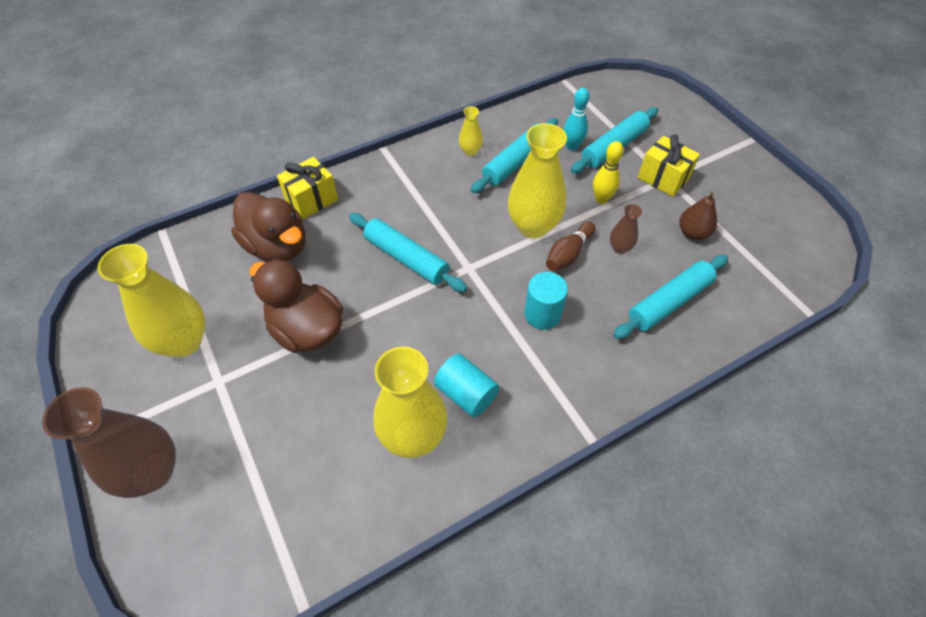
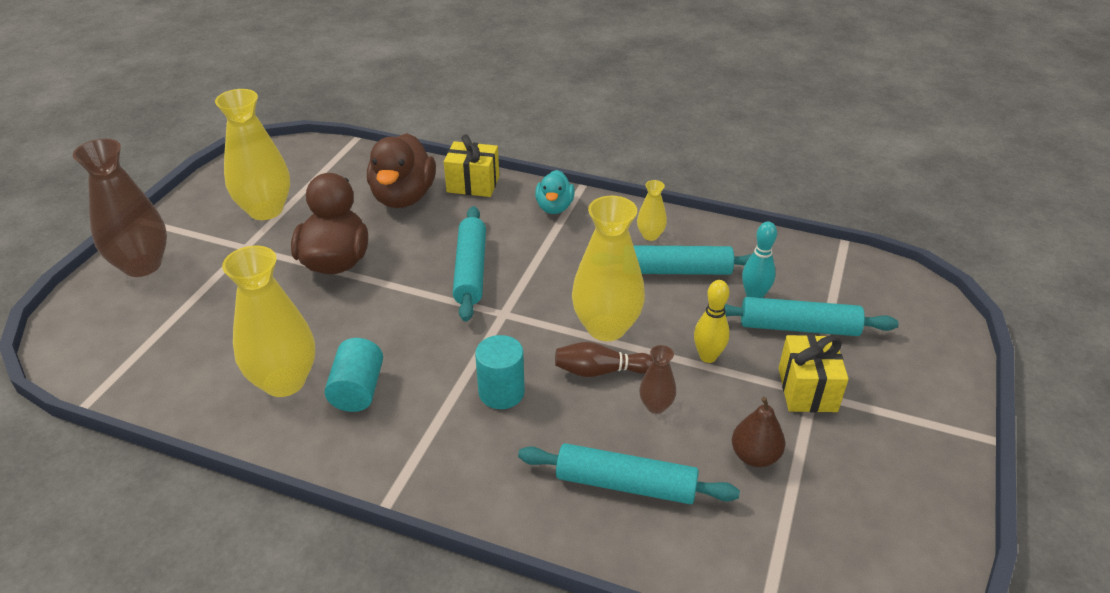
camera: 50 degrees right, 15 degrees down
(389, 175) = (554, 207): none -> turquoise duck

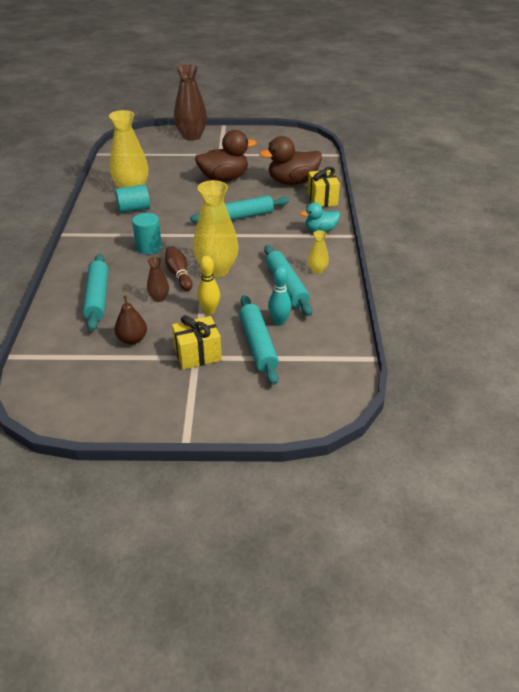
camera: 70 degrees right, 0 degrees up
(265, 210) = (252, 150): yellow vase -> none

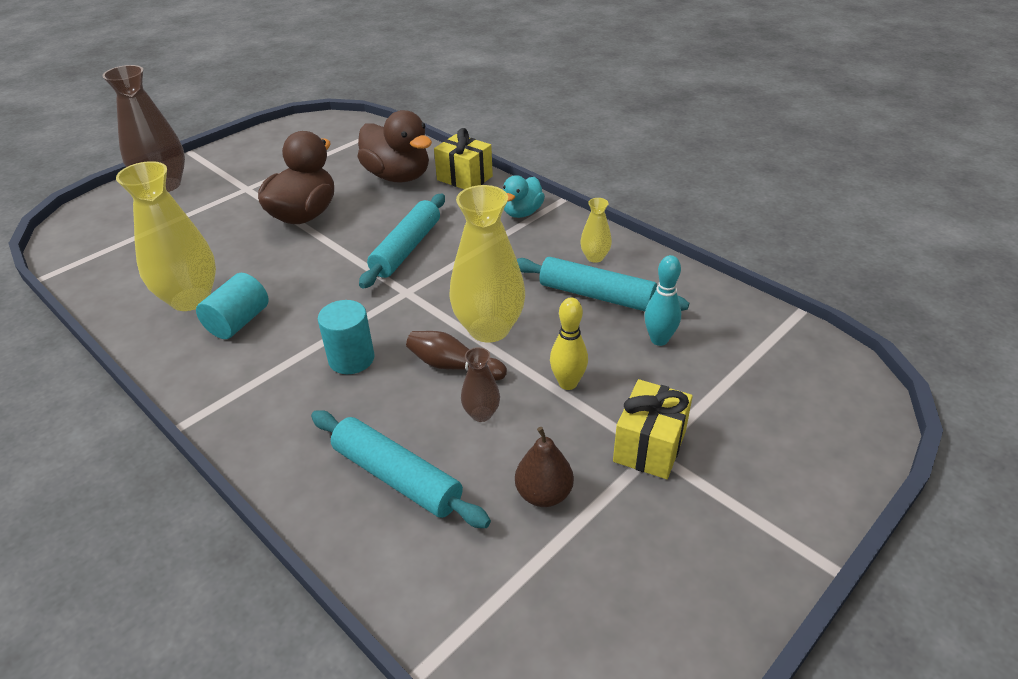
camera: 45 degrees left, 0 degrees up
(257, 345) = (686, 382): turquoise rolling pin -> none
(292, 182) = (398, 176): brown duck -> brown duck turned 75 degrees counterclockwise

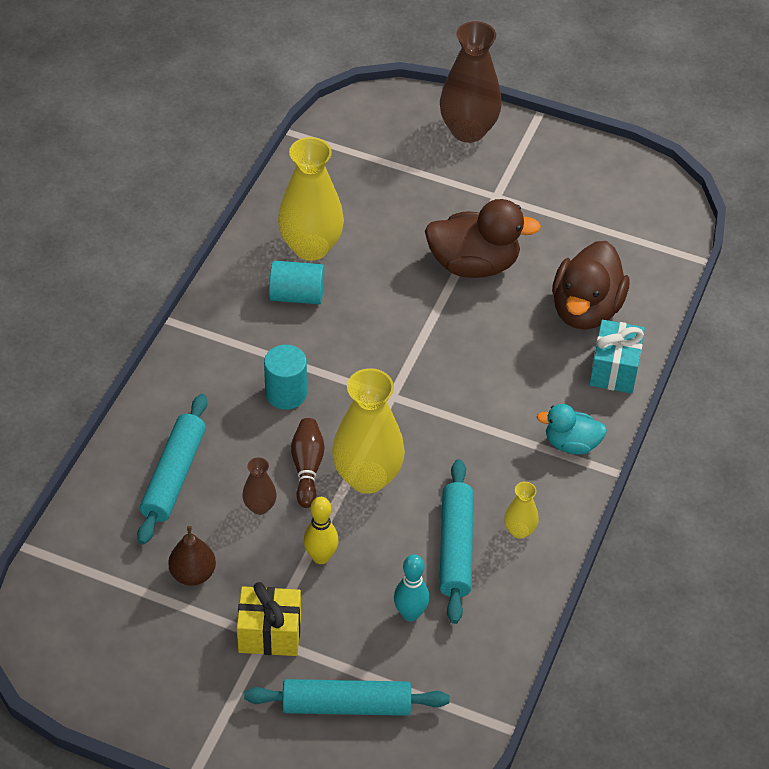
camera: 65 degrees right, 10 degrees up
(407, 249) = (458, 370): turquoise rolling pin -> turquoise rolling pin (346, 705)
(464, 178) = (614, 370): yellow gift -> turquoise gift

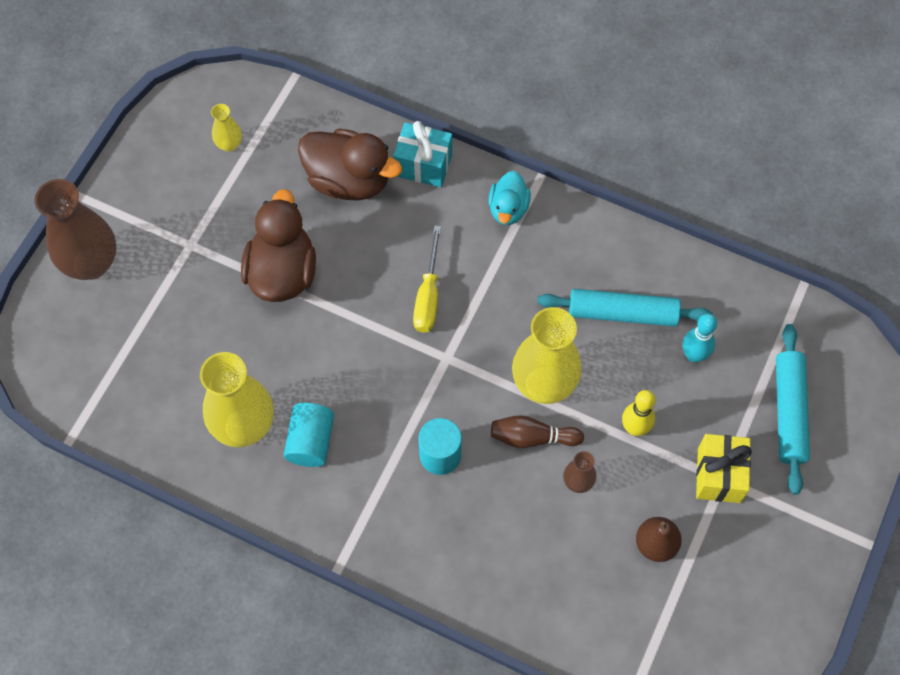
camera: 85 degrees left, 15 degrees up
(173, 476) = (540, 564): turquoise rolling pin -> none
(460, 378) = (428, 296): none -> yellow screwdriver
(519, 530) = (603, 260): yellow vase -> yellow vase (229, 144)

